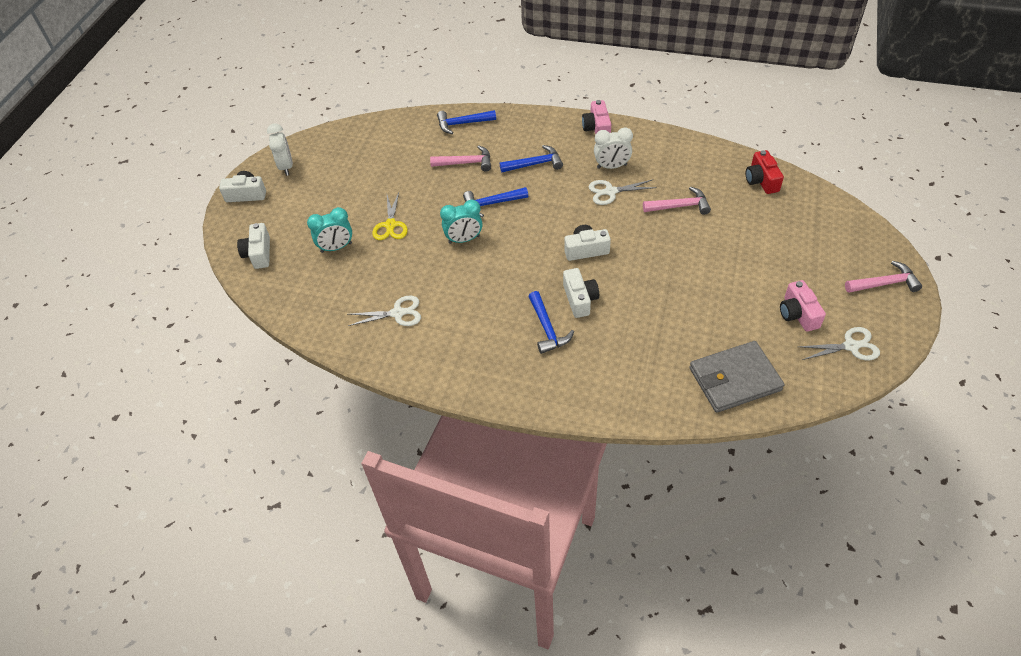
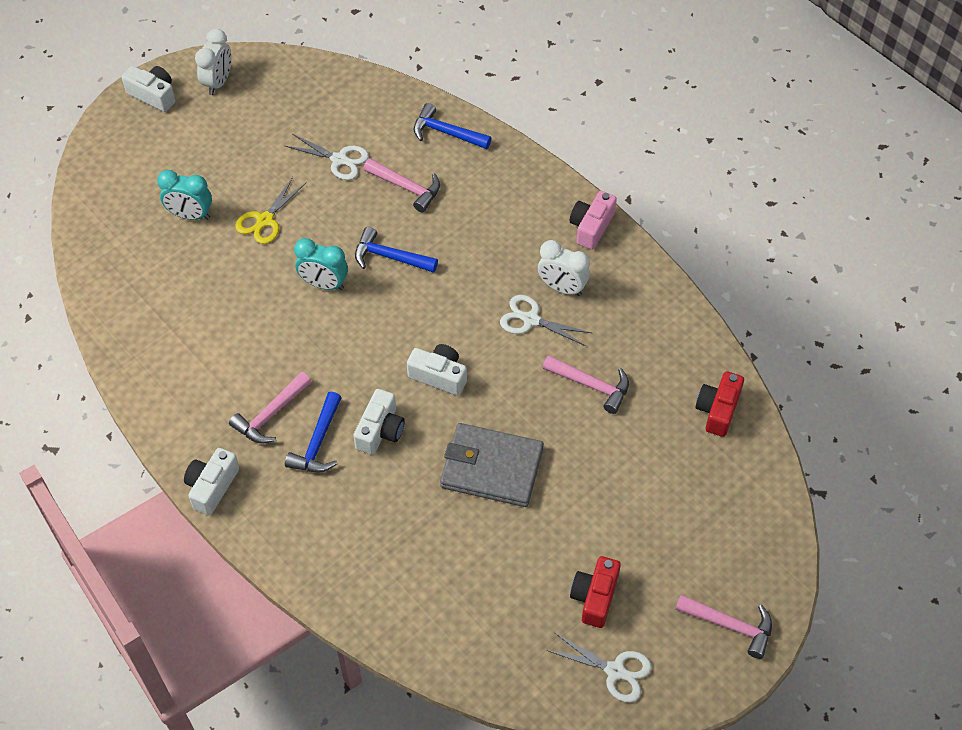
camera: 30 degrees right, 5 degrees up
(259, 253) = (112, 176): white camera -> white camera (212, 486)
(398, 313) = (189, 331): white scissors -> white scissors (339, 160)
(500, 330) = (270, 415): none -> pink hammer
(535, 164) = (480, 233): blue hammer -> none
(734, 379) = (454, 624): grey wallet -> grey wallet (491, 468)
(798, 314) = (595, 597): pink camera -> red camera

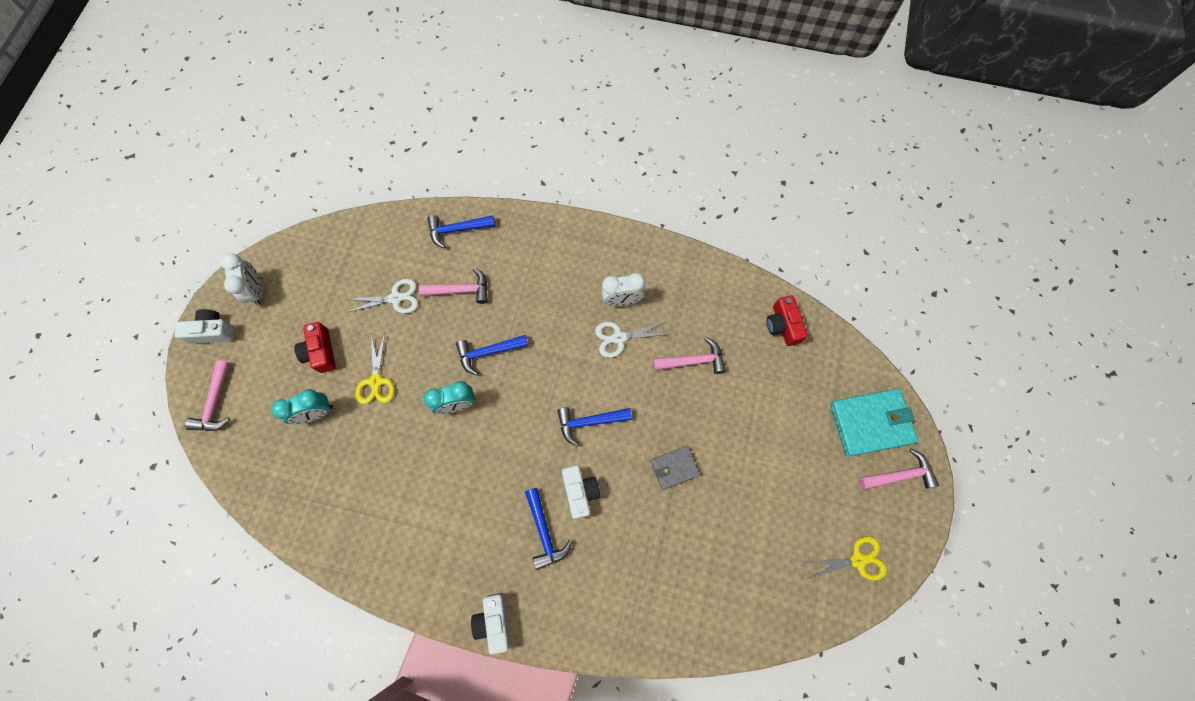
camera: 35 degrees left, 15 degrees up
(270, 415) = (495, 534): pink hammer -> pink hammer (215, 403)
(439, 376) = (589, 422): white camera -> blue hammer
(491, 468) = (674, 468): grey wallet -> grey wallet, size x0.56
(591, 227) = (608, 242): pink camera -> none
(595, 597) = (807, 516): red camera -> red camera (321, 352)
(615, 671) = (858, 560): white scissors -> yellow scissors
(739, 558) = (871, 423): none -> turquoise wallet

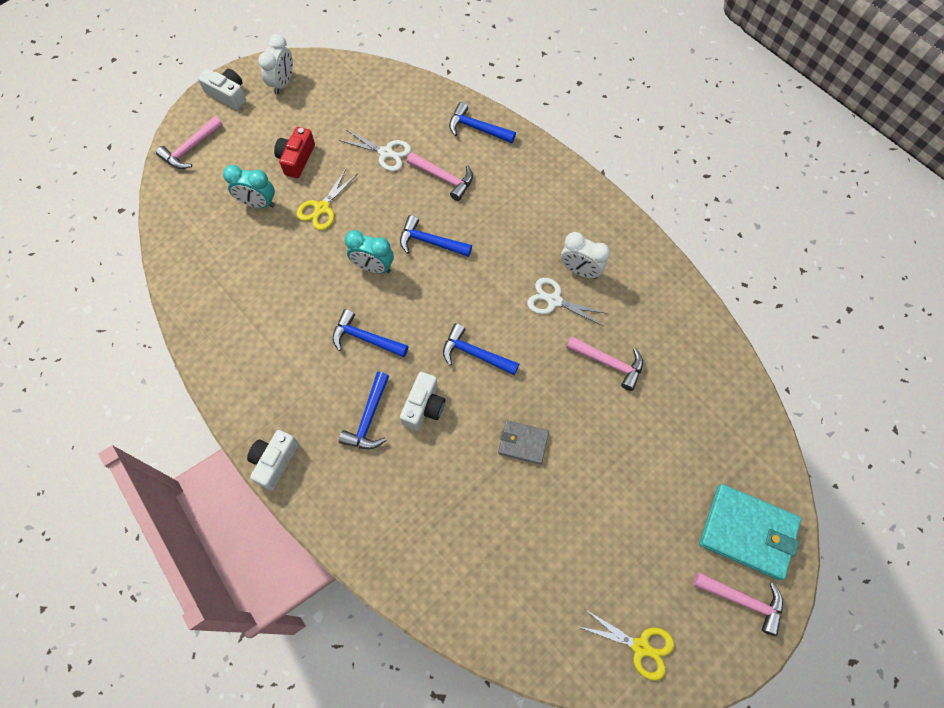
camera: 35 degrees right, 5 degrees down
(494, 468) = (365, 338): none -> blue hammer
(783, 325) = (721, 387): red camera -> none

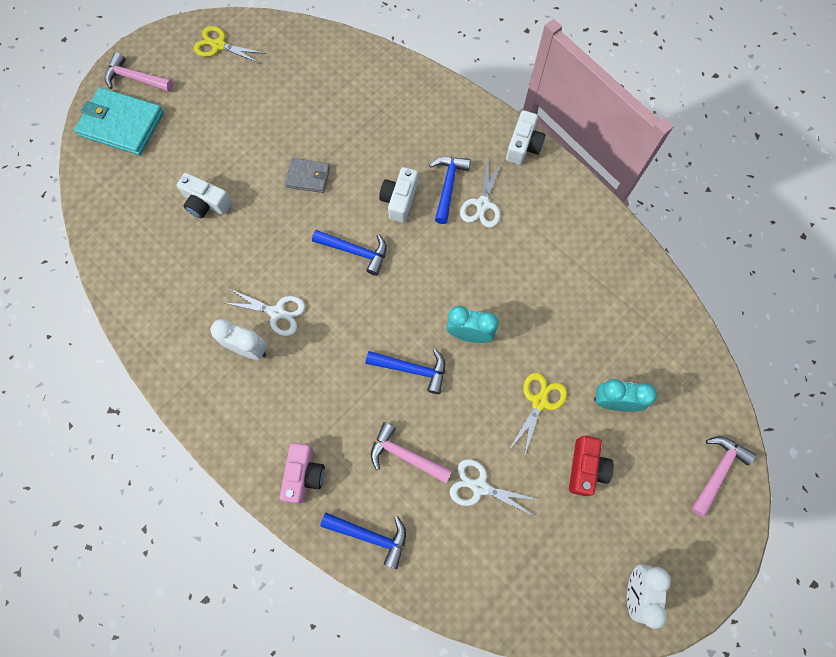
camera: 175 degrees right, 5 degrees up
(228, 95) = (701, 563): white camera -> white camera (206, 203)
(335, 394) = (482, 204): none -> white scissors
(365, 338) = (464, 258): blue hammer -> none
(529, 171) = (304, 474): none -> pink camera
(609, 363) = (225, 253): pink hammer -> none

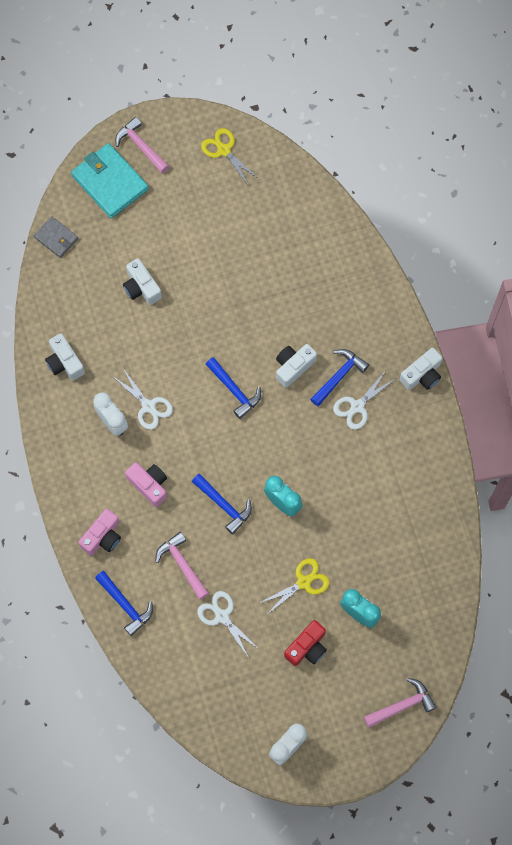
camera: 30 degrees right, 0 degrees up
(165, 315) = (65, 362): none -> white camera
(308, 177) = (232, 308): grey wallet -> grey wallet (56, 238)
(323, 391) = (149, 485): none -> pink camera

